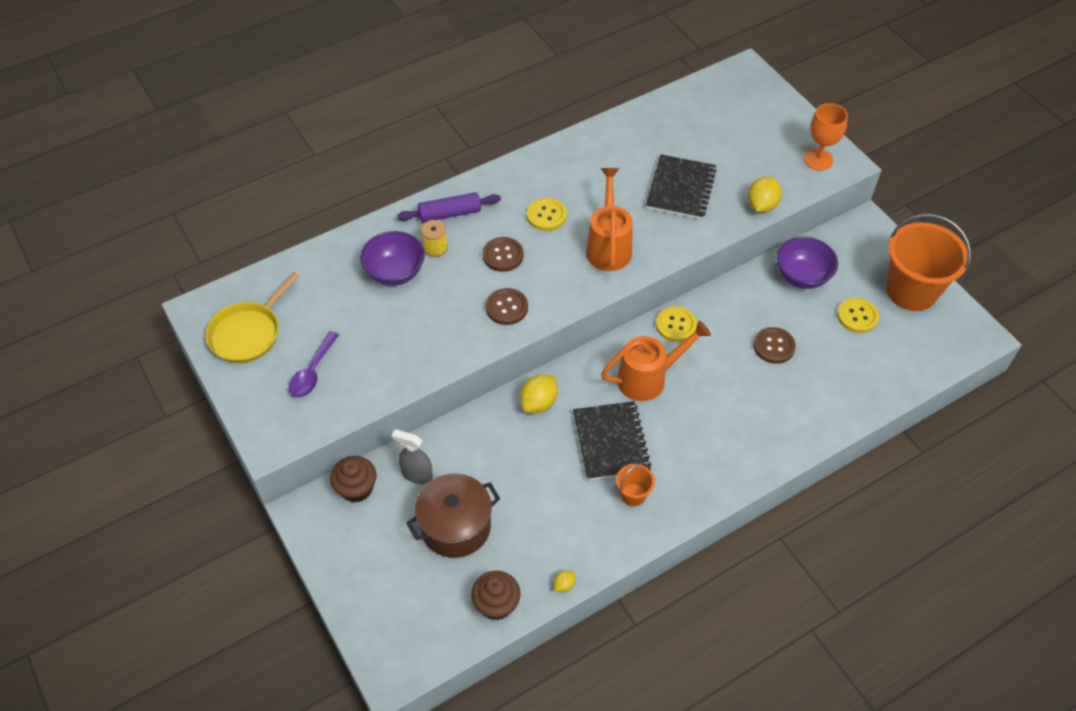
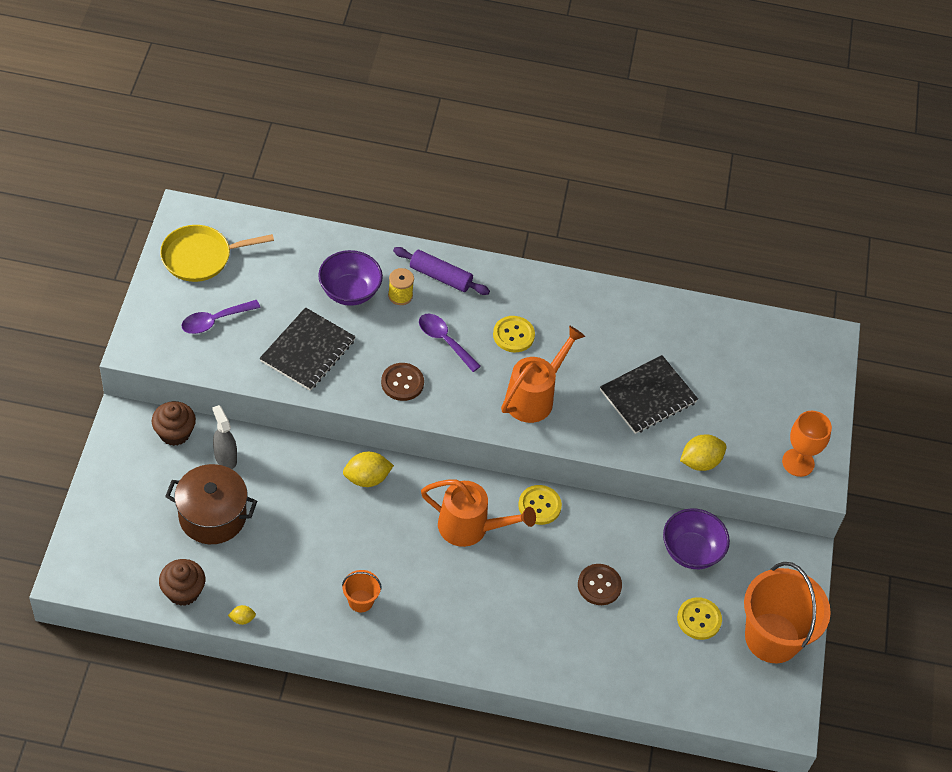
camera: 35 degrees right, 0 degrees up
(503, 255) = (444, 340): brown button -> purple spoon
(611, 442) = (388, 550): black notebook -> black notebook (308, 351)

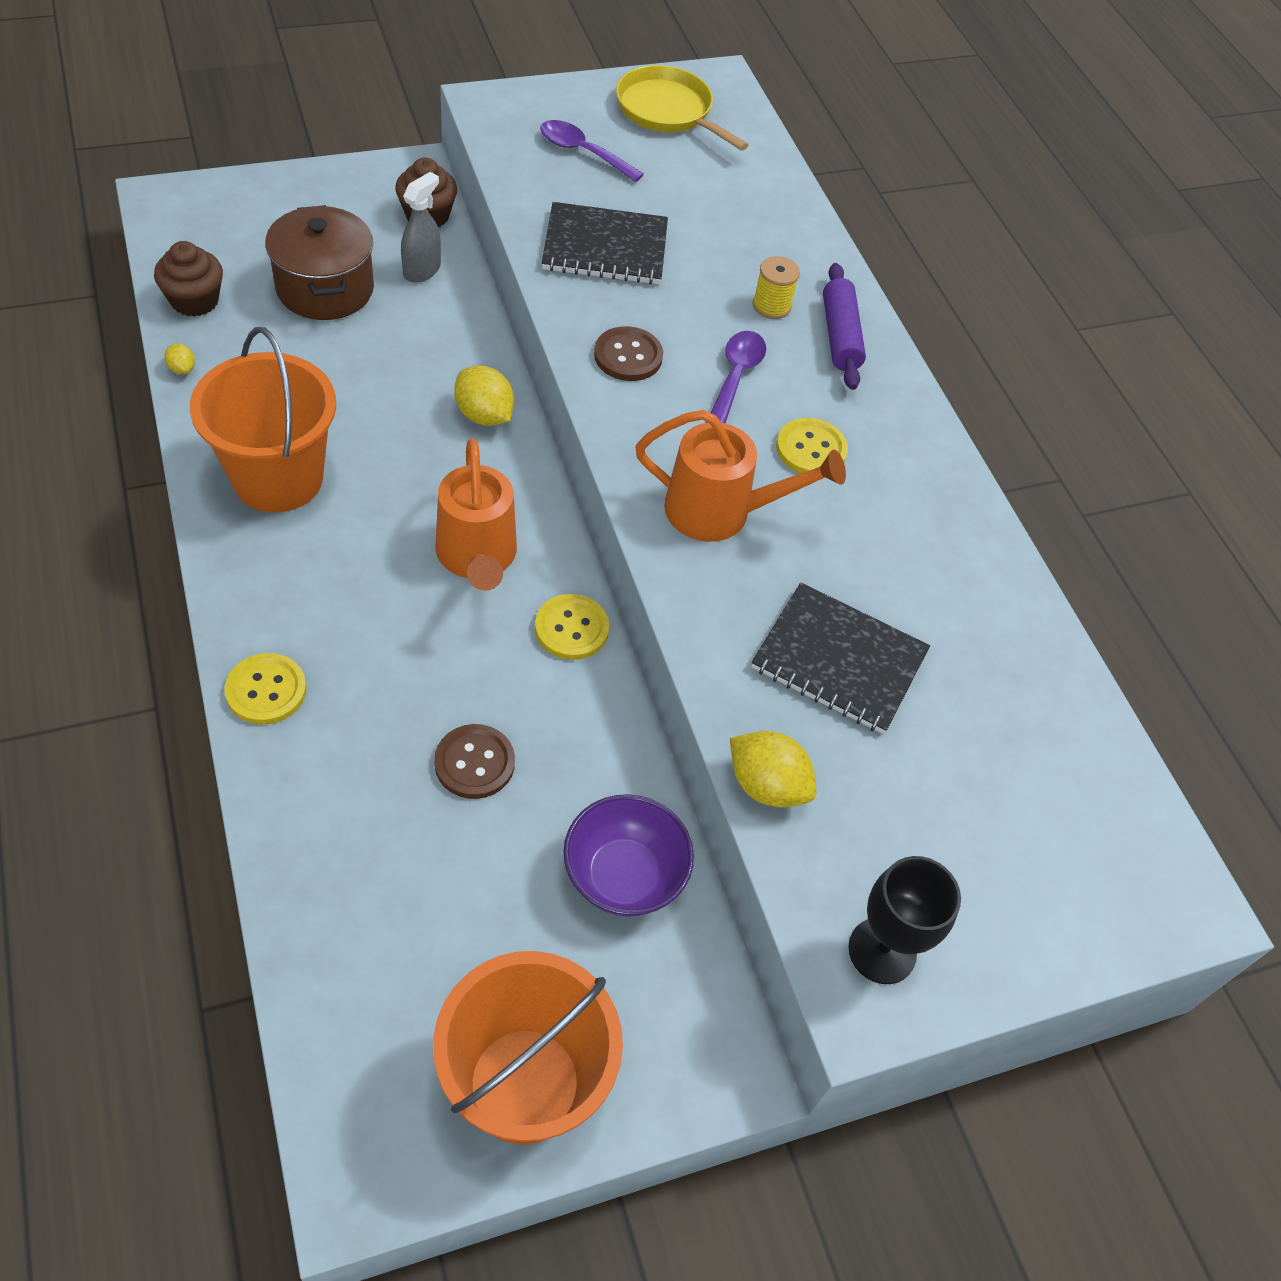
camera: 60 degrees right, 0 degrees up
(350, 292) = (733, 255): purple bowl -> none
(360, 601) = (278, 478): orange bucket -> orange bucket, size x2.24
(699, 619) = (494, 941): yellow button -> yellow button (266, 690)
(798, 462) = (882, 951): orange goblet -> black goblet

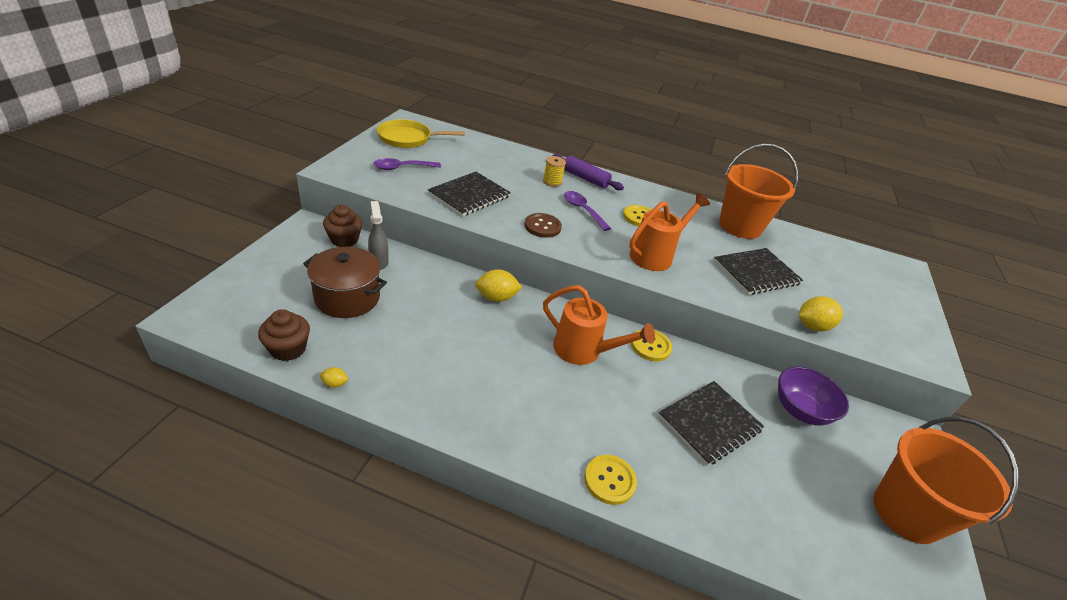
camera: 50 degrees left, 15 degrees down
(278, 478) = (462, 391): orange bucket -> orange bucket (740, 226)
(474, 763) = (709, 423): brown button -> black notebook
(882, 951) = (907, 344): black goblet -> none

